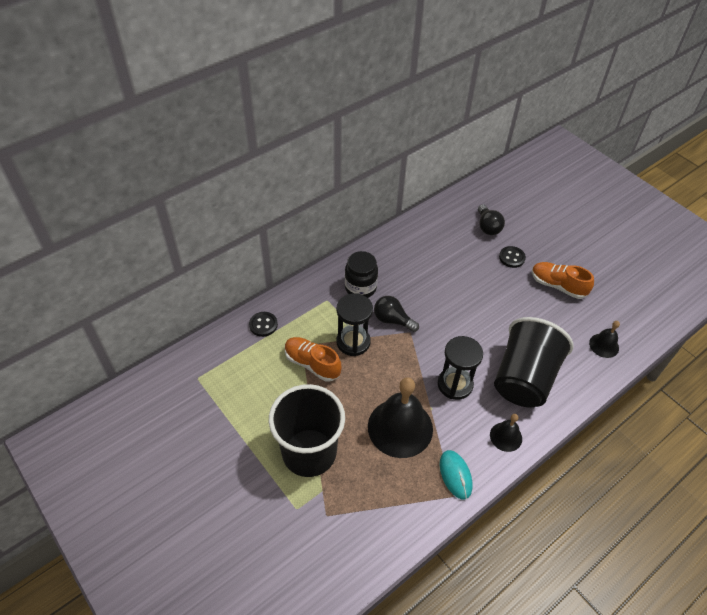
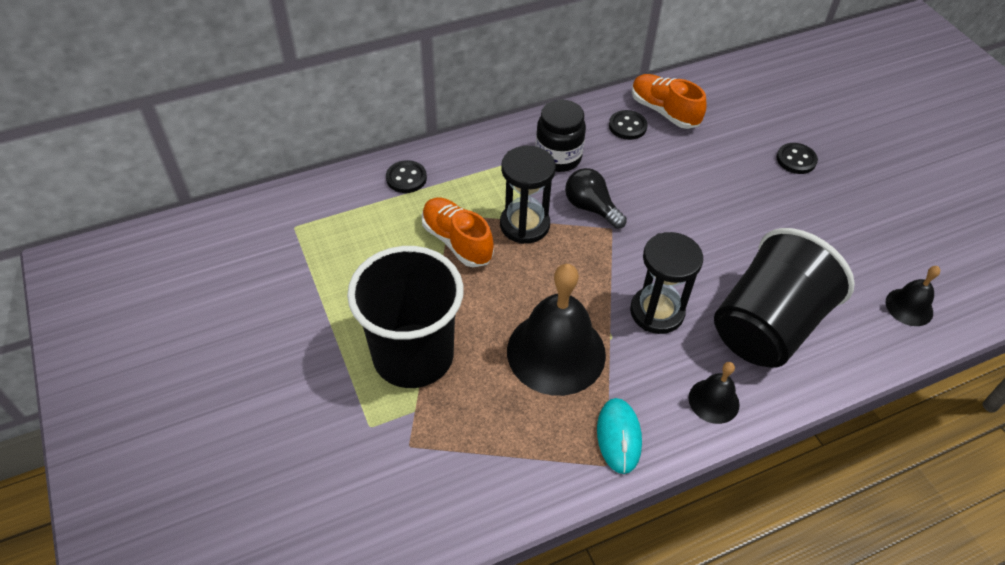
camera: 15 degrees right, 0 degrees up
(399, 255) = (627, 126): none -> black button
(487, 227) = (771, 113): black light bulb -> none
(558, 286) = (857, 210): orange shoe -> orange shoe (664, 111)

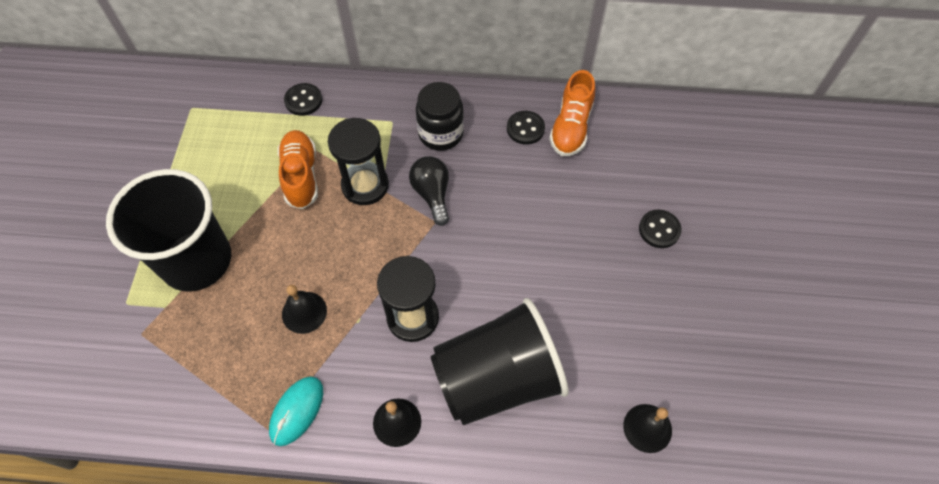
camera: 30 degrees right, 10 degrees up
(556, 352) = (304, 312): black bell -> black bell, size x0.49
(664, 111) = (571, 127): orange shoe -> orange shoe turned 150 degrees counterclockwise

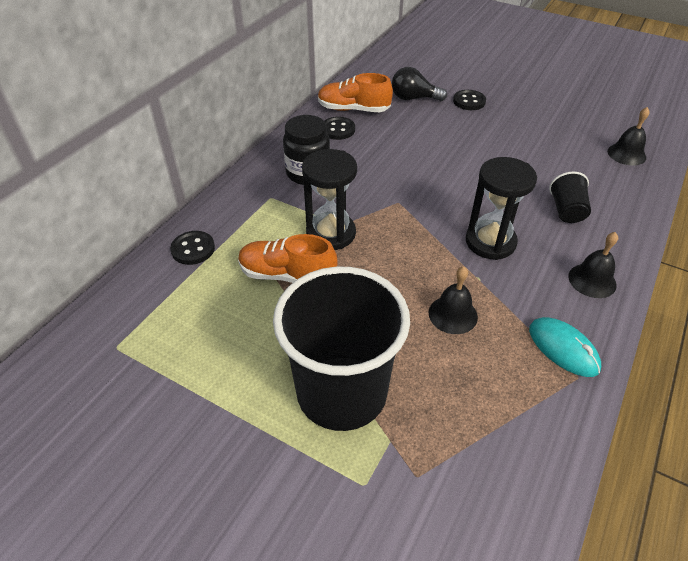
camera: 65 degrees left, 15 degrees down
(432, 194) = (369, 196): black light bulb -> black light bulb (413, 98)
(497, 379) = (566, 211): black cup -> black cup, size x0.43
(571, 127) = (353, 109): orange shoe -> orange shoe turned 150 degrees clockwise

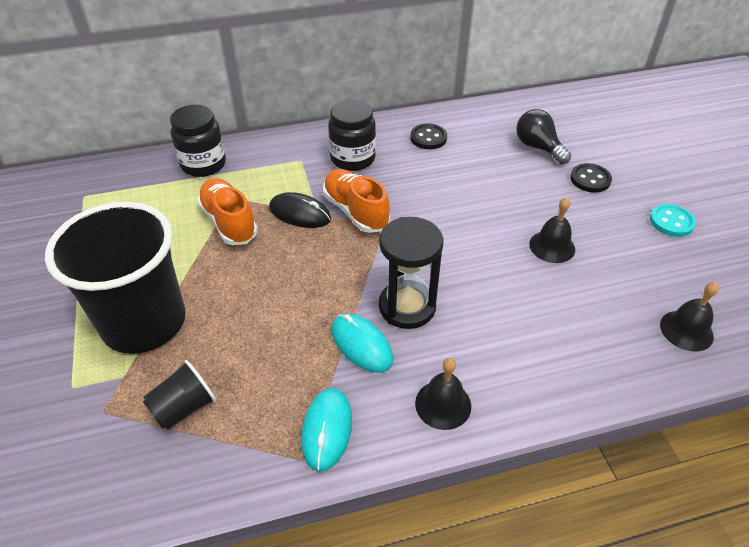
camera: 45 degrees right, 0 degrees up
(193, 249) = (203, 164): black button -> black jar
(331, 233) = (300, 213): black hourglass -> black mouse
(353, 109) = (467, 128): orange shoe -> orange shoe (356, 211)
(453, 314) = (289, 335): black bell -> black bell (552, 246)
(502, 284) = (361, 345): none -> turquoise mouse
(540, 101) = (671, 222): none -> turquoise button
(566, 211) = (521, 333): black cup -> black cup (184, 408)

